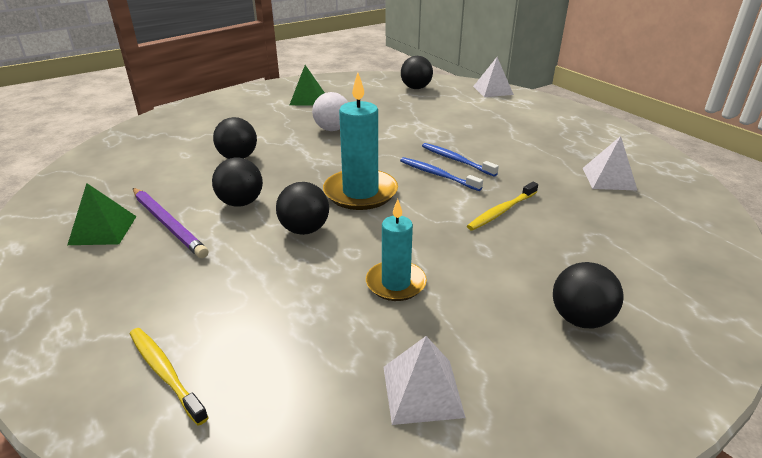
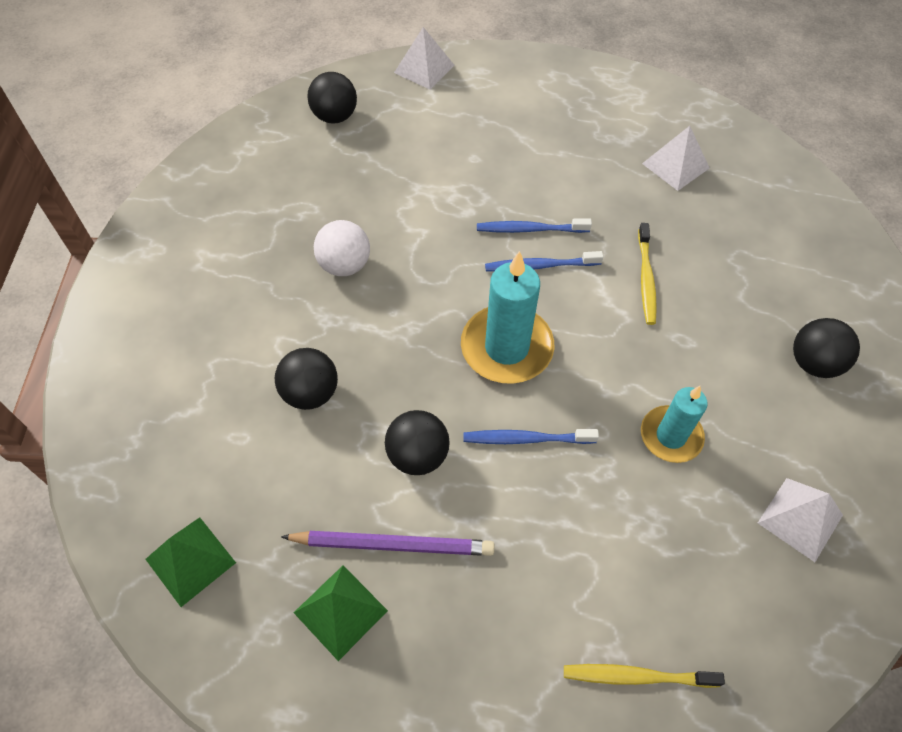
camera: 45 degrees left, 25 degrees up
(304, 230) = (525, 439): black ball -> blue toothbrush
(307, 99) = (234, 226): green pyramid -> green pyramid (190, 560)

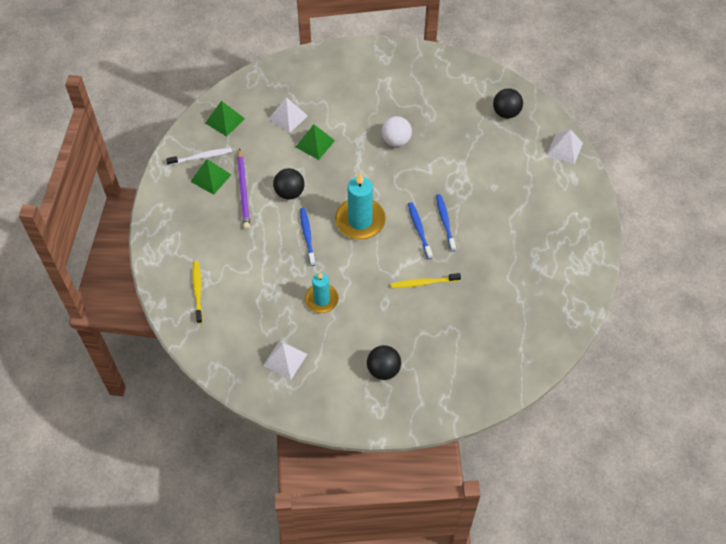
camera: 80 degrees right, 0 degrees up
(276, 626) = (201, 157): none -> white toothbrush
(310, 393) = (315, 143): black ball -> green pyramid
(675, 165) = (521, 294): white pyramid -> white pyramid (288, 117)

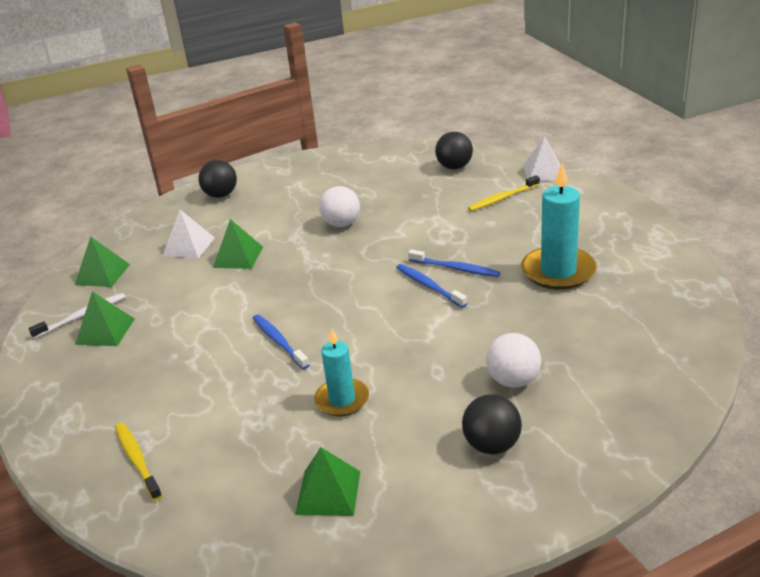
camera: 20 degrees left, 25 degrees down
(243, 191) = (161, 328): purple pencil -> none
(285, 359) = (328, 492): white pyramid -> green pyramid
(289, 192) = (229, 309): black ball -> black ball (221, 195)
(360, 221) = (344, 303): turquoise candle -> turquoise candle (558, 271)
(422, 331) = (513, 380): none -> white ball
(423, 283) = (474, 332): yellow toothbrush -> yellow toothbrush (502, 198)
(445, 221) = (456, 268): blue toothbrush -> blue toothbrush turned 150 degrees clockwise

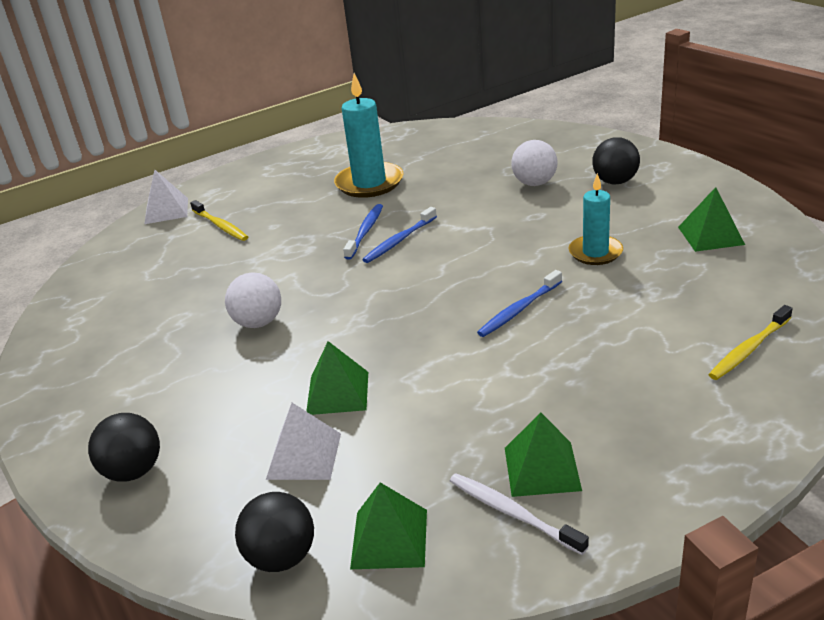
camera: 100 degrees left, 0 degrees up
(454, 167) = (129, 266): black ball -> black ball (282, 557)

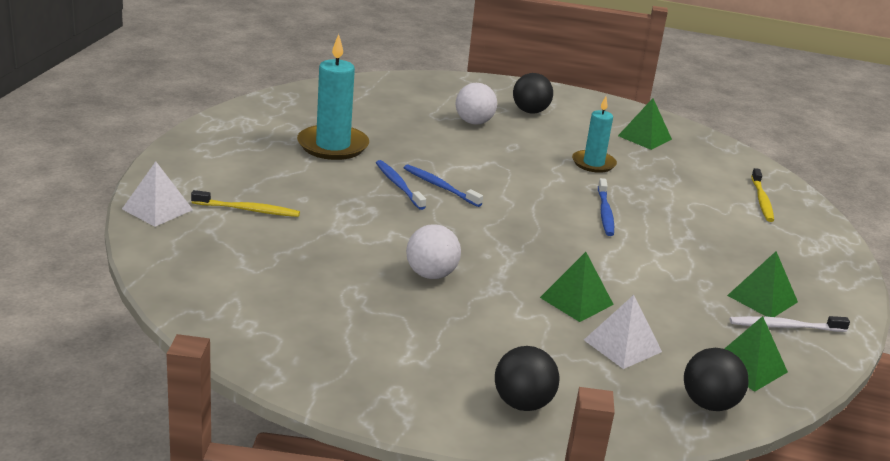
camera: 50 degrees left, 5 degrees down
(399, 241) = (439, 186): blue toothbrush -> blue toothbrush turned 135 degrees clockwise

